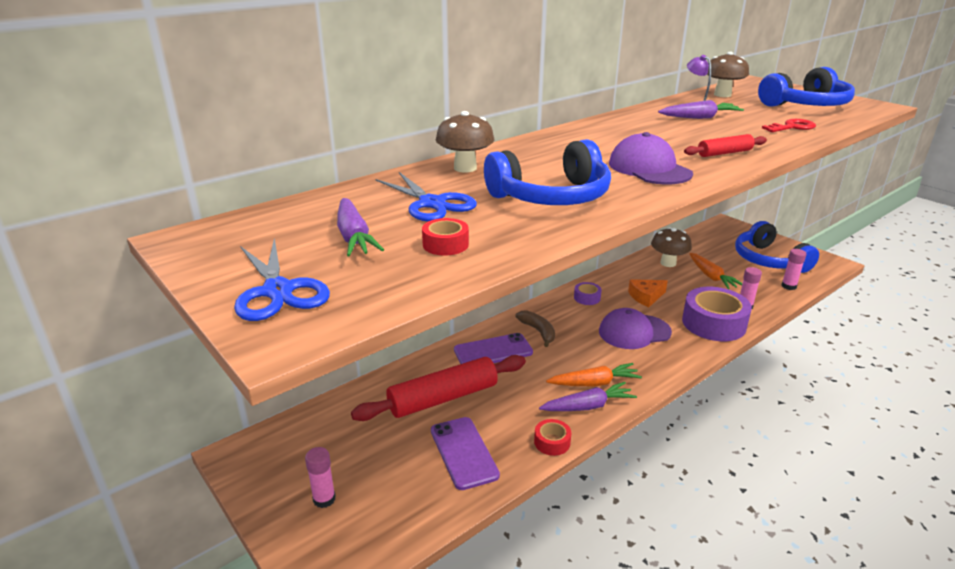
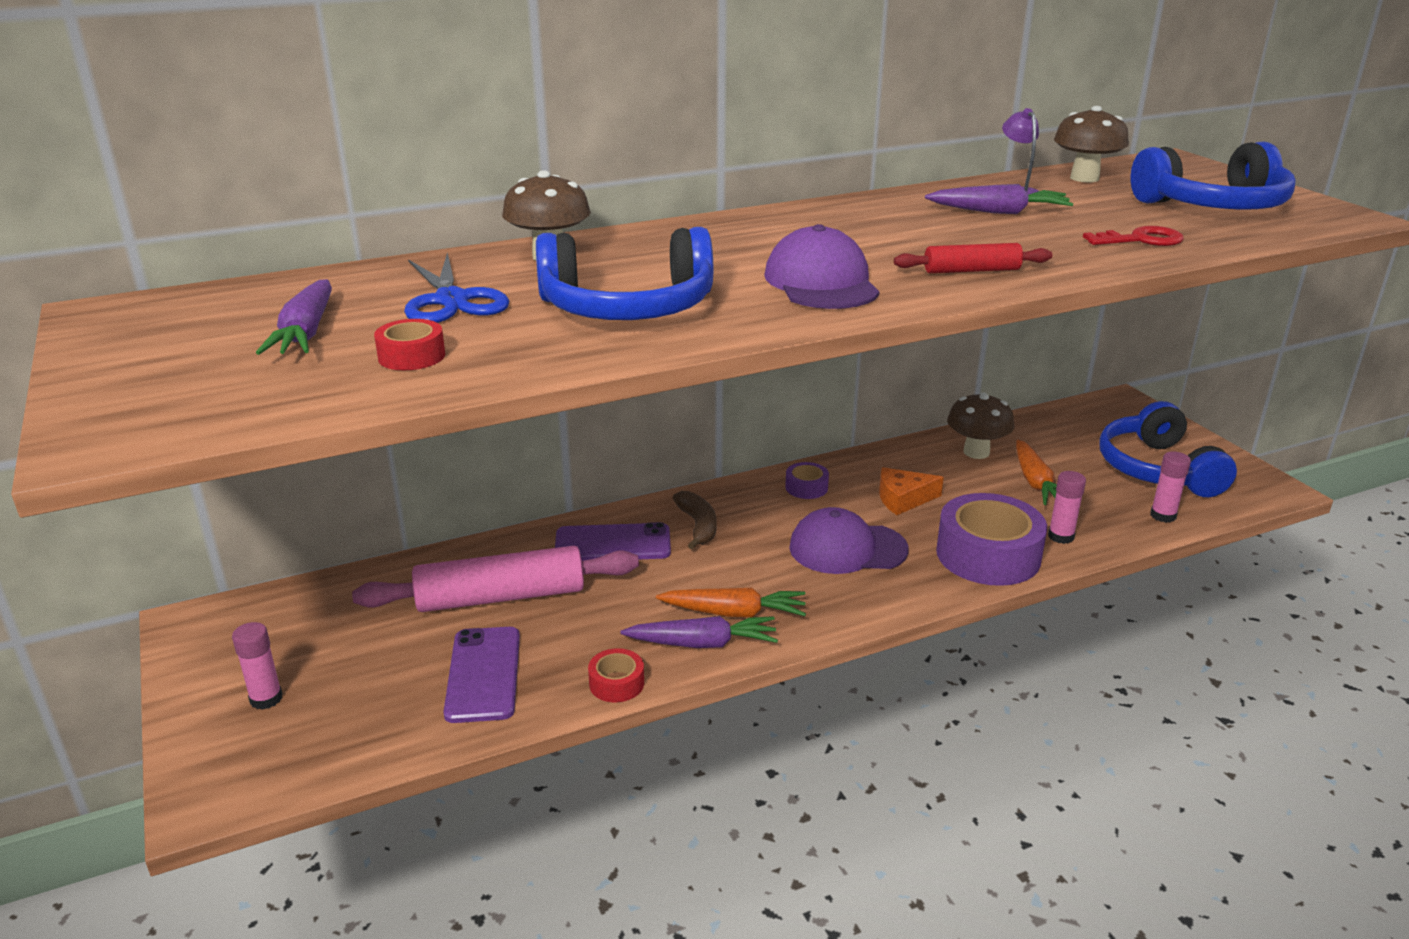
camera: 15 degrees right, 0 degrees up
(278, 291) = (149, 388): blue scissors -> none
(443, 398) = (501, 597): red rolling pin -> pink rolling pin

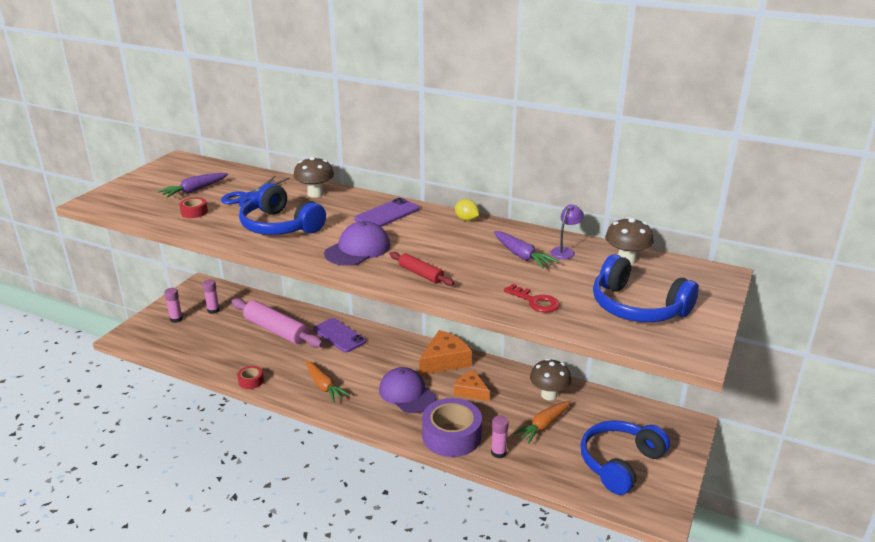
camera: 50 degrees right, 0 degrees up
(483, 674) = (228, 351): purple phone -> purple phone (387, 214)
(698, 526) = (377, 348): brown banana -> none
(702, 643) = (295, 388): purple carrot -> none
(806, 487) = (444, 361): purple tape -> orange cheese
(836, 206) = (466, 219): none -> yellow lemon
(1163, 516) = (567, 481): pink glue stick -> pink glue stick (213, 310)

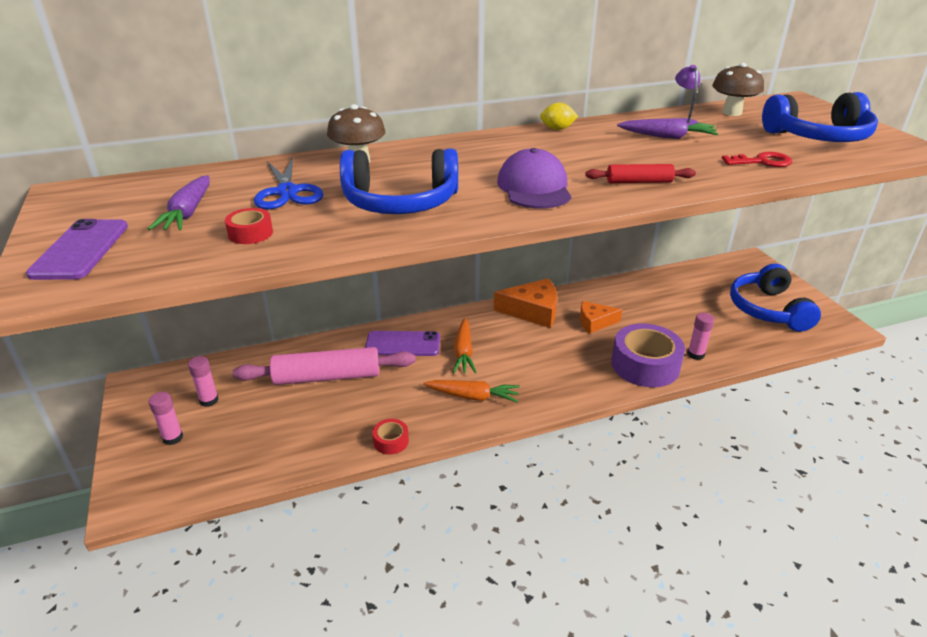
camera: 45 degrees left, 5 degrees up
(387, 214) = (480, 150): purple phone -> purple phone (81, 250)
(407, 393) = (553, 355): purple cap -> none
(444, 361) = (532, 311): orange cheese -> orange cheese turned 90 degrees clockwise
(543, 425) = (684, 315): orange carrot -> orange carrot (463, 352)
(549, 395) = (648, 291): brown mushroom -> none

